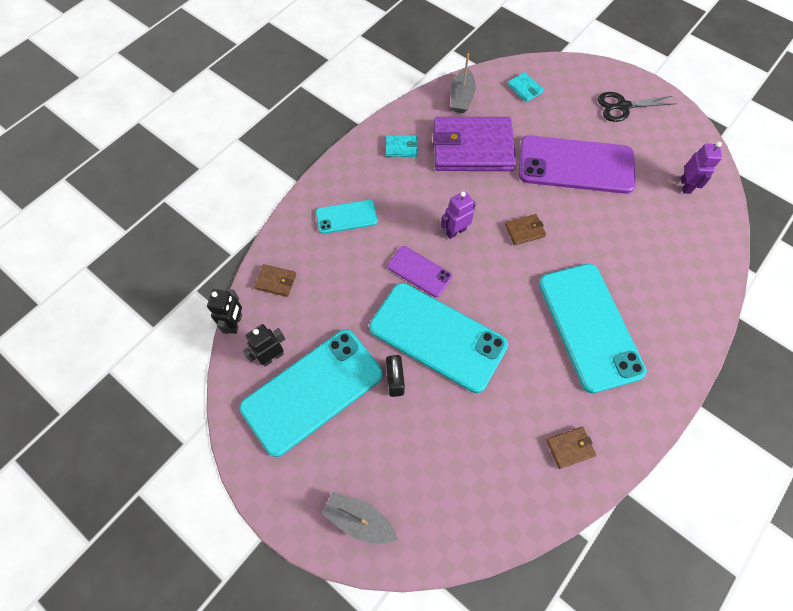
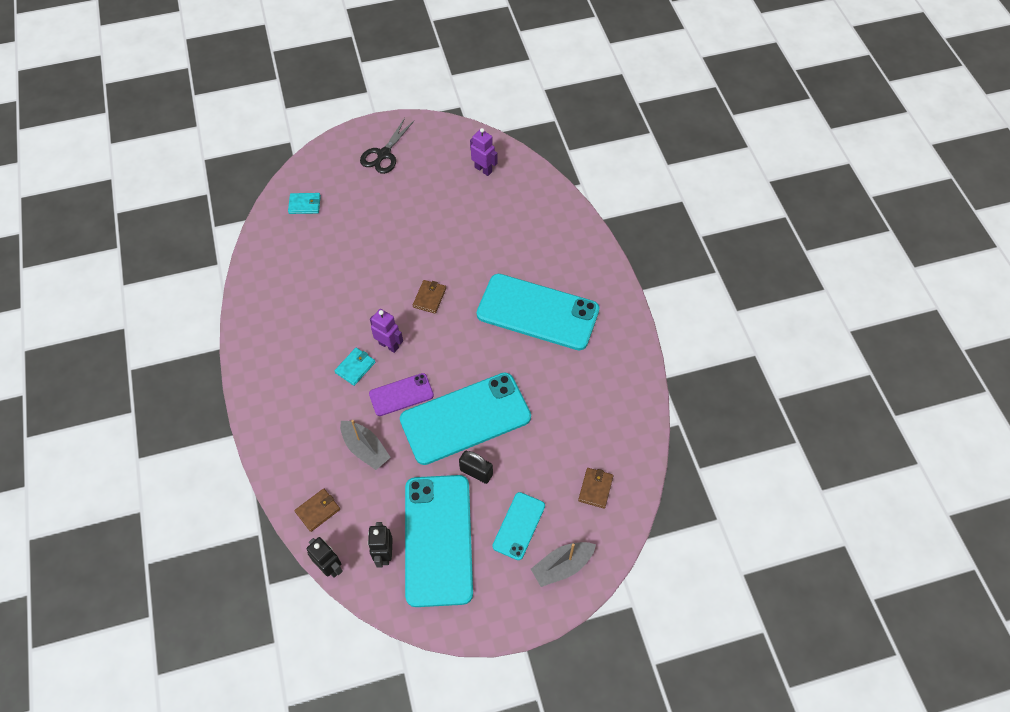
camera: 55 degrees left, 5 degrees down
(346, 217) = (304, 417): turquoise phone -> turquoise phone (519, 526)
(401, 147) = (275, 331): turquoise wallet -> turquoise wallet (355, 367)
(455, 231) = (389, 345): purple robot -> purple robot turned 120 degrees clockwise
(461, 97) = (269, 254): grey boat -> grey boat (365, 449)
(472, 147) = (324, 280): purple wallet -> none
(570, 448) = (612, 389): brown wallet -> brown wallet (595, 488)
(575, 165) = (405, 223): purple phone -> none

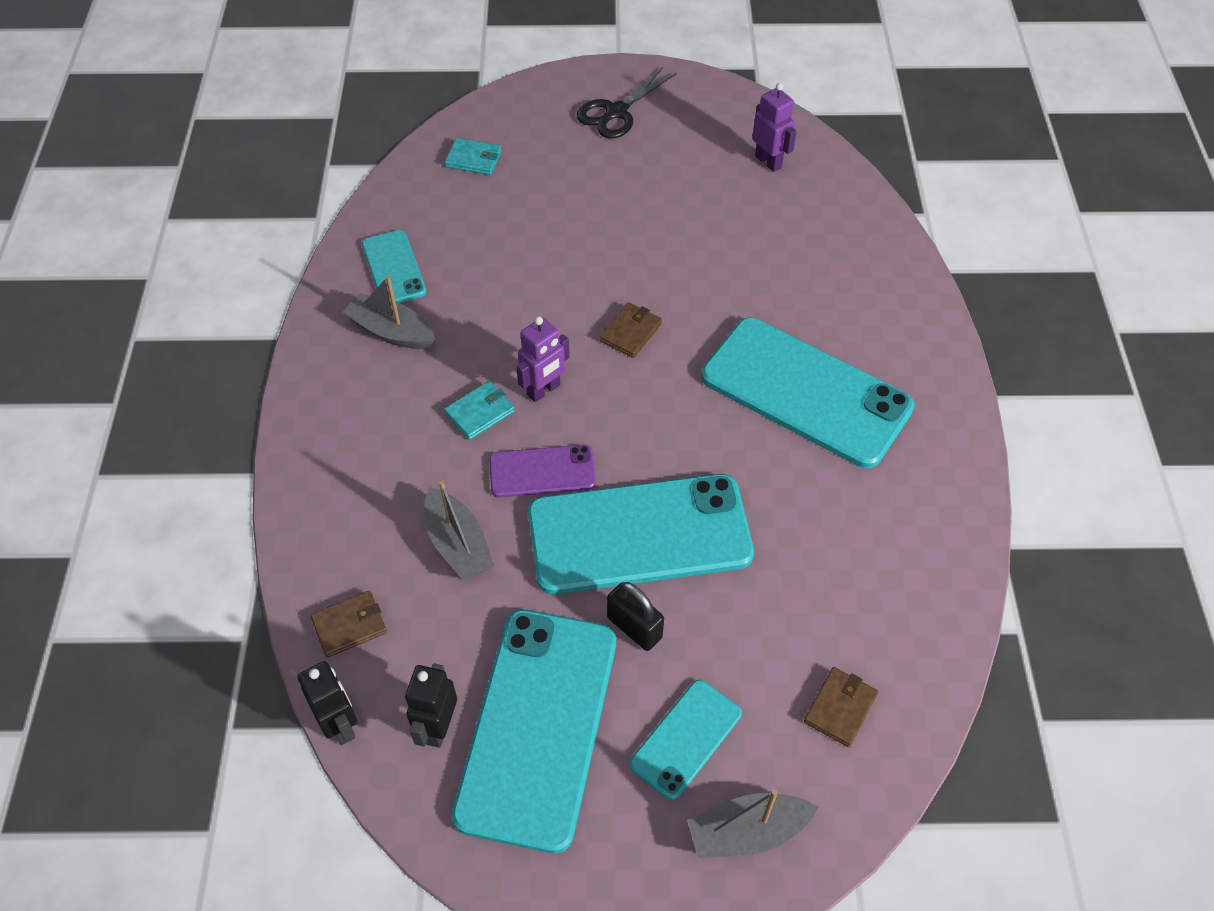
camera: 15 degrees right, 5 degrees down
(277, 288) = (394, 268): none -> turquoise phone
(288, 329) = (391, 331): none -> grey boat
(389, 345) = (544, 390): purple robot -> purple robot turned 90 degrees clockwise

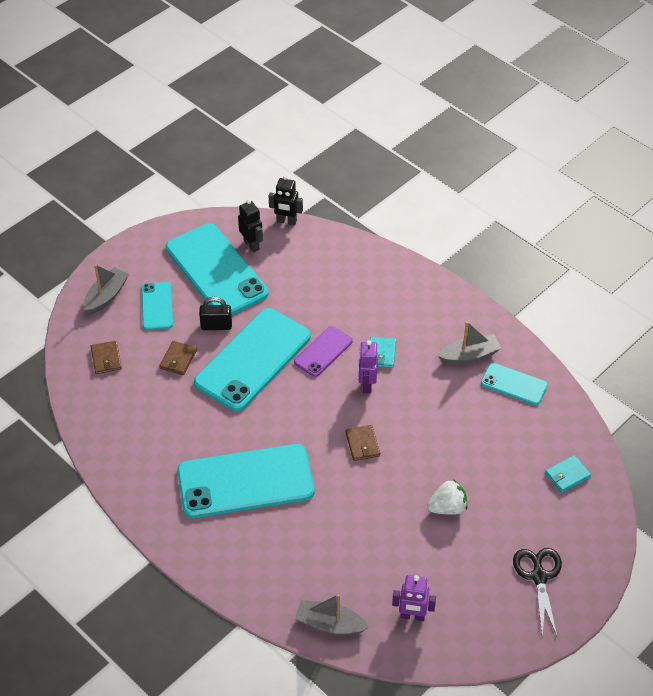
camera: 135 degrees right, 5 degrees down
(349, 625) = (324, 247): brown wallet -> brown wallet (178, 359)
(458, 544) = (321, 301): grey boat -> grey boat (330, 624)
(622, 215) = (447, 508): none -> white strawberry

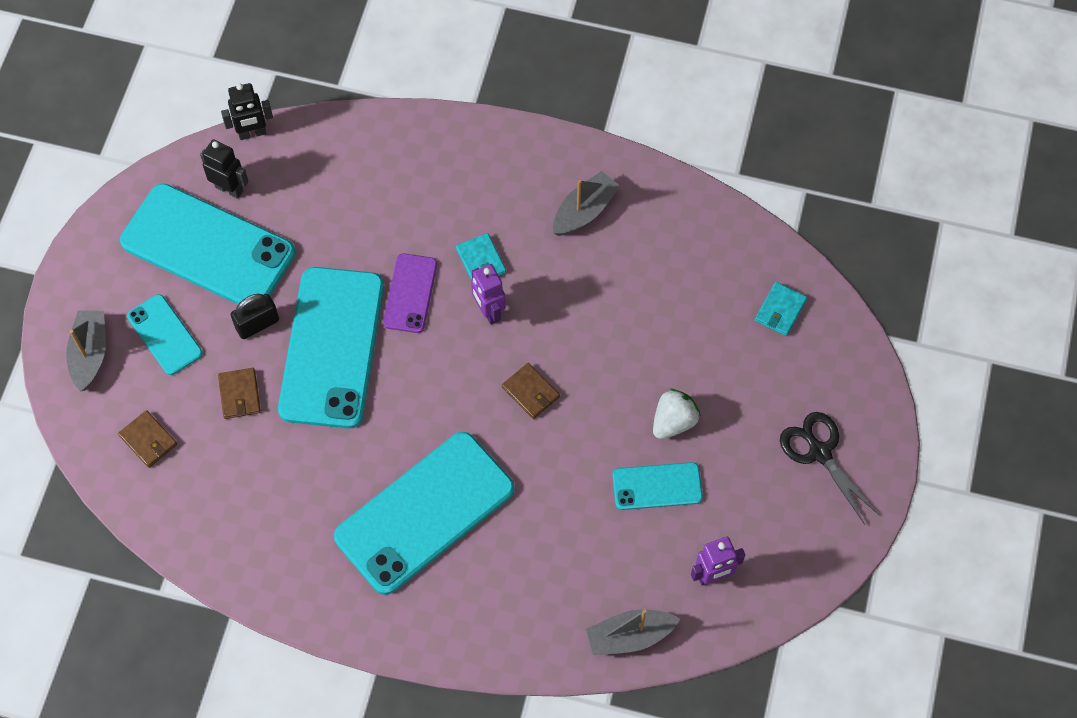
camera: 30 degrees left, 15 degrees up
(514, 384) = (656, 223): turquoise phone -> turquoise phone (657, 486)

